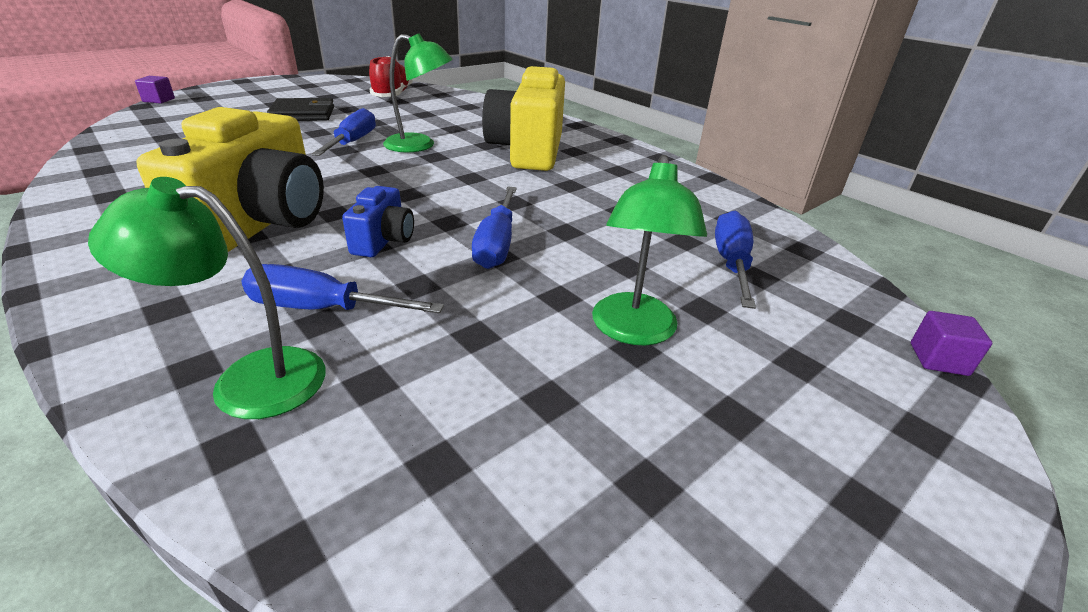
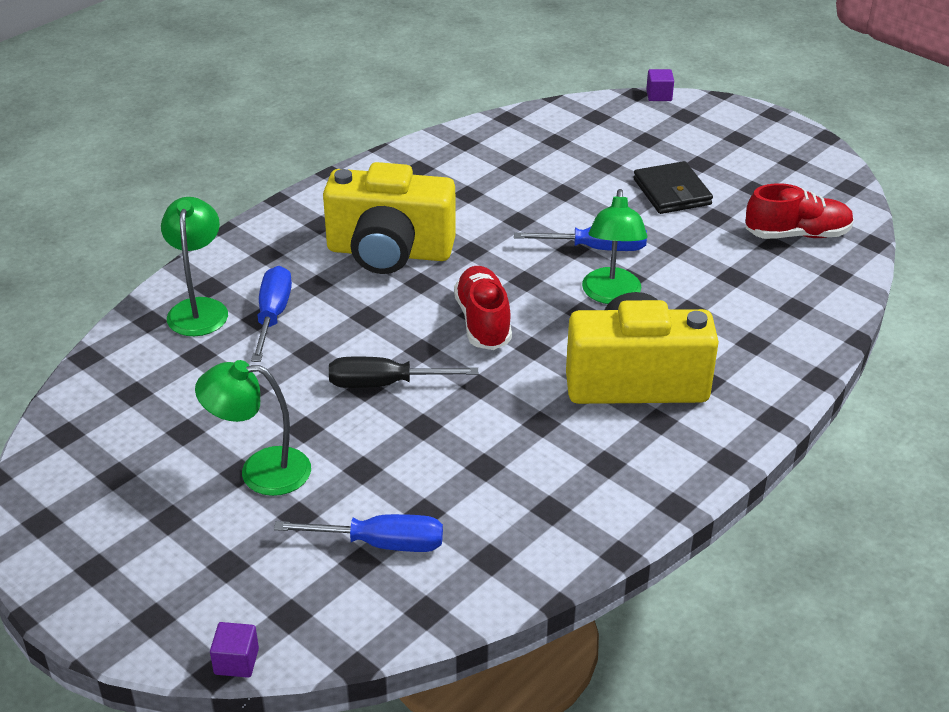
camera: 85 degrees right, 5 degrees up
(383, 241) = (375, 320): blue camera -> none
(423, 191) = (483, 322): none -> red shoe
(497, 244) = (385, 384): blue screwdriver -> black screwdriver

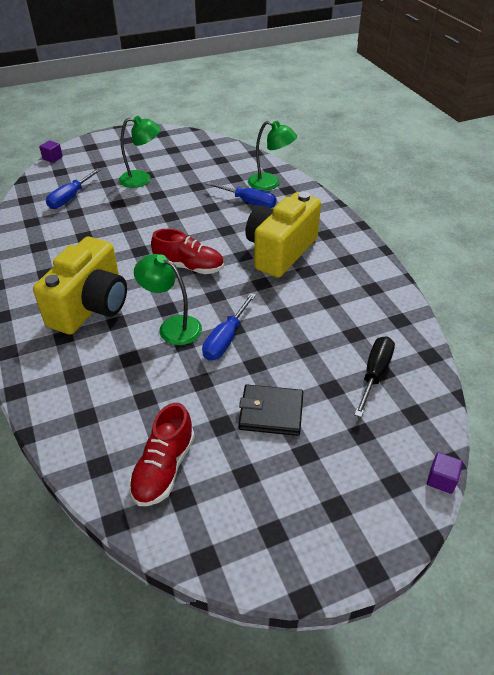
camera: 115 degrees right, 5 degrees up
(260, 471) = (142, 179): green lamp -> green lamp turned 60 degrees clockwise
(385, 384) = (167, 222): black screwdriver -> black screwdriver (374, 374)

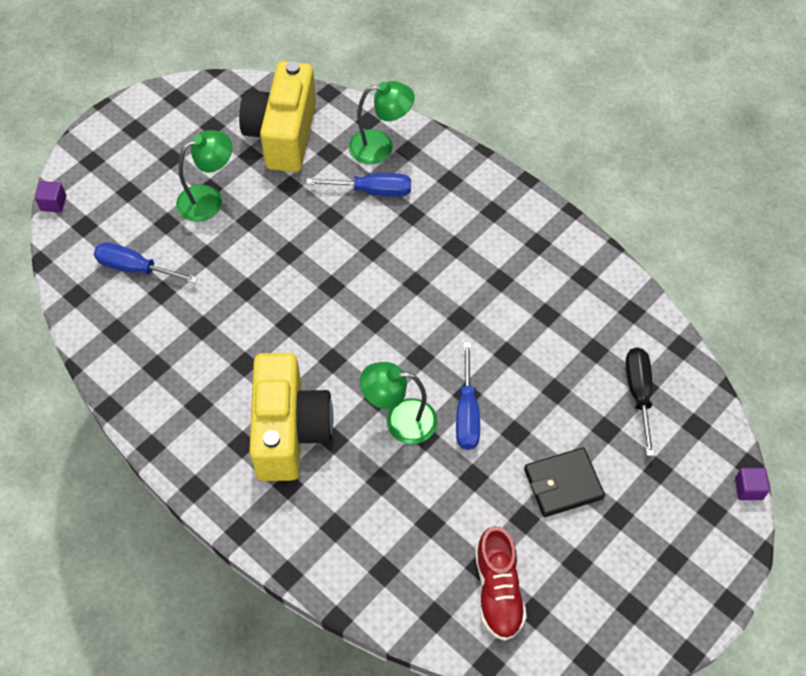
camera: 25 degrees left, 15 degrees up
(70, 197) = (136, 268): blue screwdriver -> blue screwdriver turned 105 degrees clockwise
(189, 267) = (364, 326): red shoe -> none
(280, 251) = (455, 260): yellow camera -> yellow camera (283, 134)

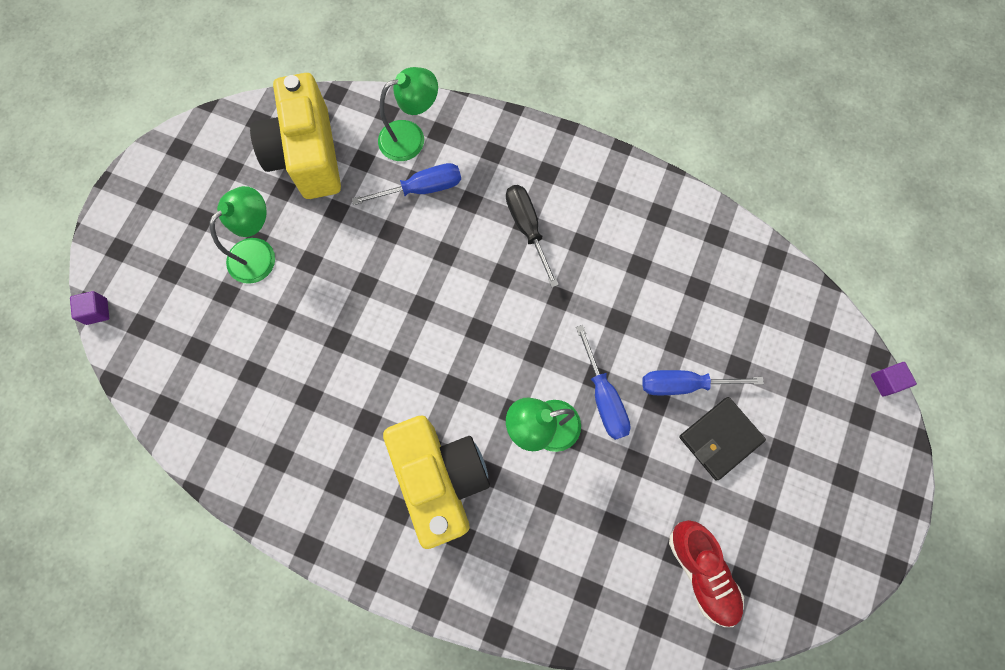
camera: 20 degrees left, 15 degrees up
(136, 268) = (214, 356): blue screwdriver -> blue screwdriver (684, 384)
(639, 394) = (754, 320): black screwdriver -> black screwdriver (527, 229)

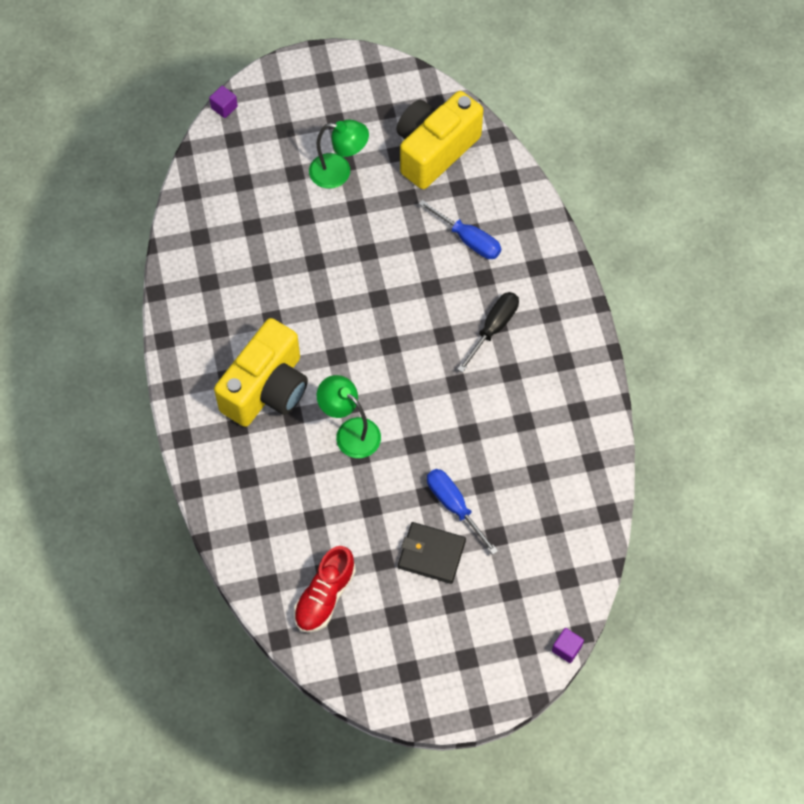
camera: 55 degrees right, 10 degrees down
(411, 137) = (503, 206): green lamp -> none
(603, 397) = (403, 457): blue screwdriver -> none

